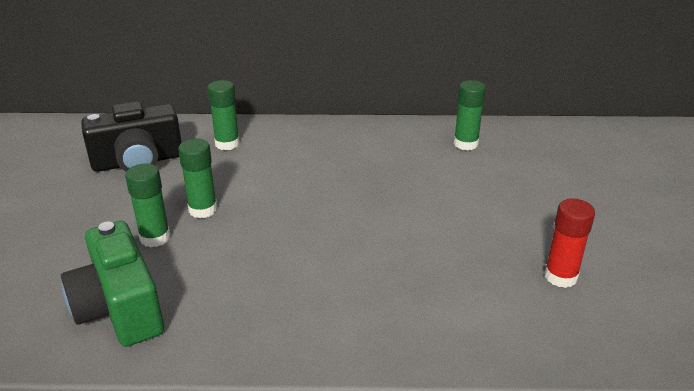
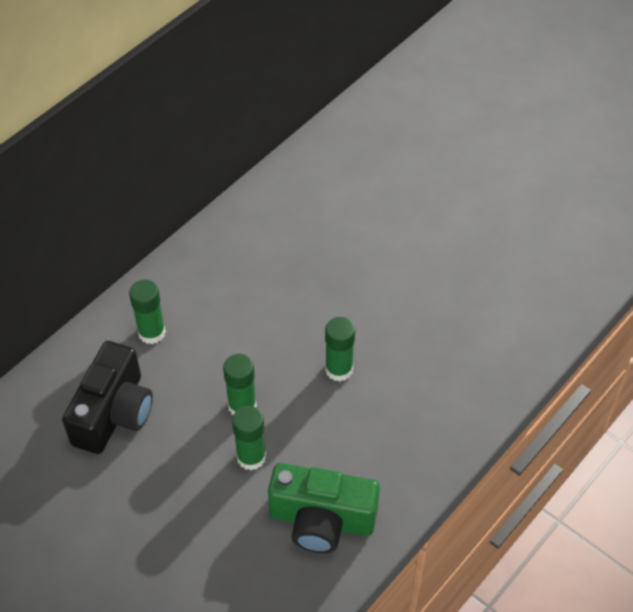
camera: 50 degrees left, 20 degrees up
(465, 144) = (322, 179): green glue stick -> green glue stick (339, 369)
(560, 276) = (515, 256): red glue stick -> none

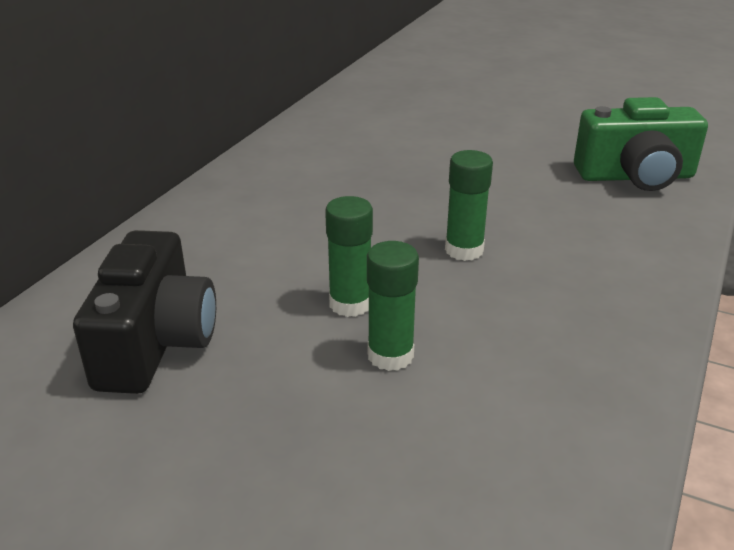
camera: 15 degrees left, 20 degrees down
(152, 333) = (191, 255): green glue stick -> none
(321, 520) = (540, 409): green camera -> green camera (635, 176)

